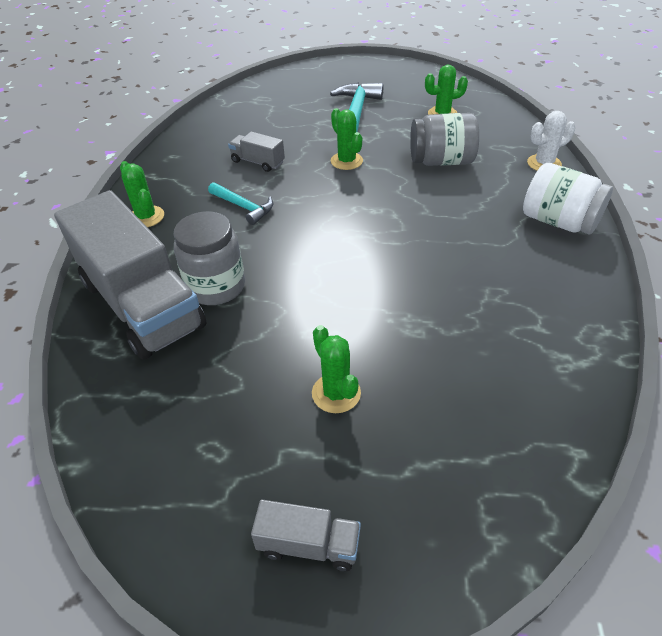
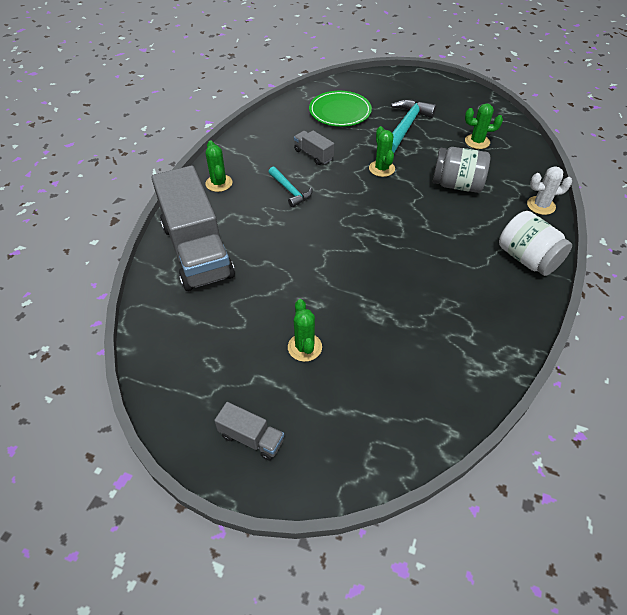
camera: 15 degrees right, 5 degrees up
(216, 286) = (250, 249): grey jar -> none
(272, 112) = (340, 112): none -> green plate

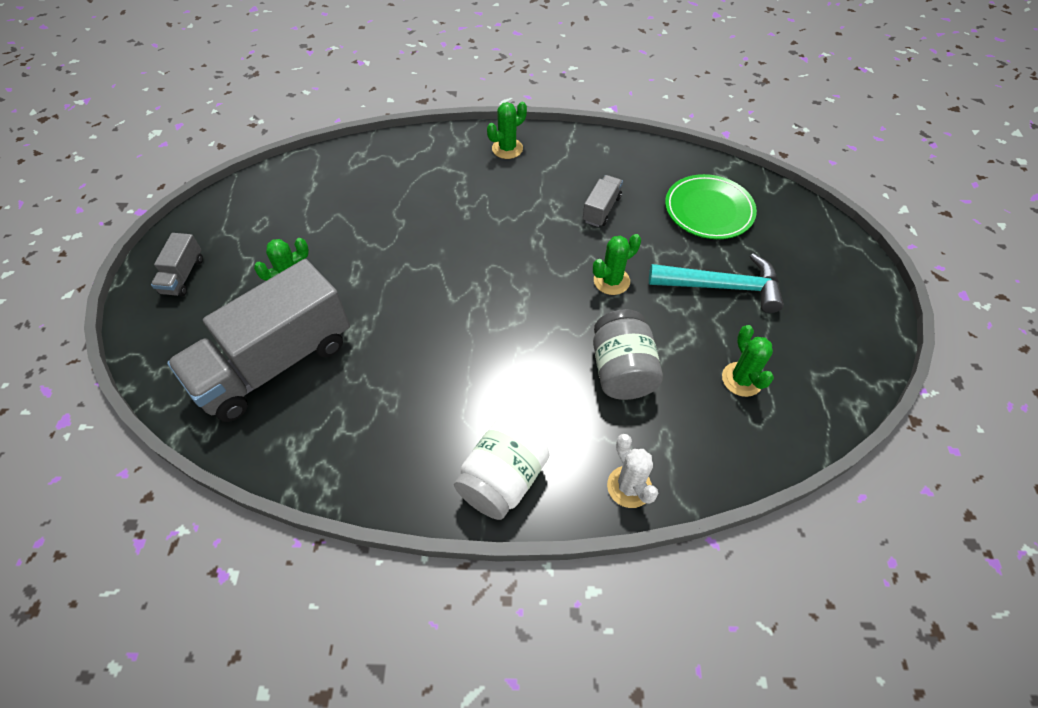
camera: 70 degrees right, 5 degrees up
(197, 250) = (399, 167): grey truck -> grey truck (275, 363)
(290, 191) = (523, 208): turquoise hammer -> none

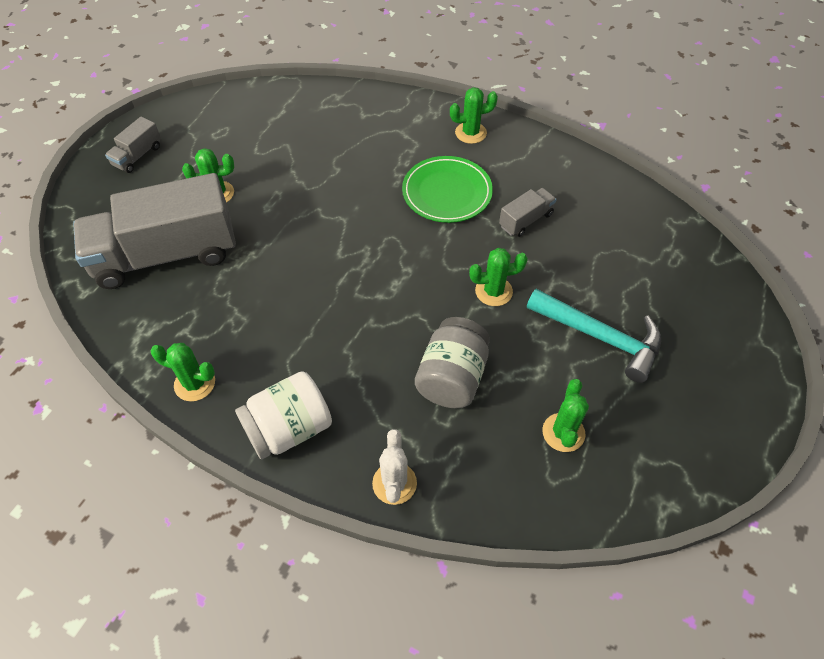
camera: 25 degrees right, 0 degrees up
(382, 477) = (194, 383): none -> green cactus
(708, 210) = (634, 258): green plate -> green plate (447, 192)

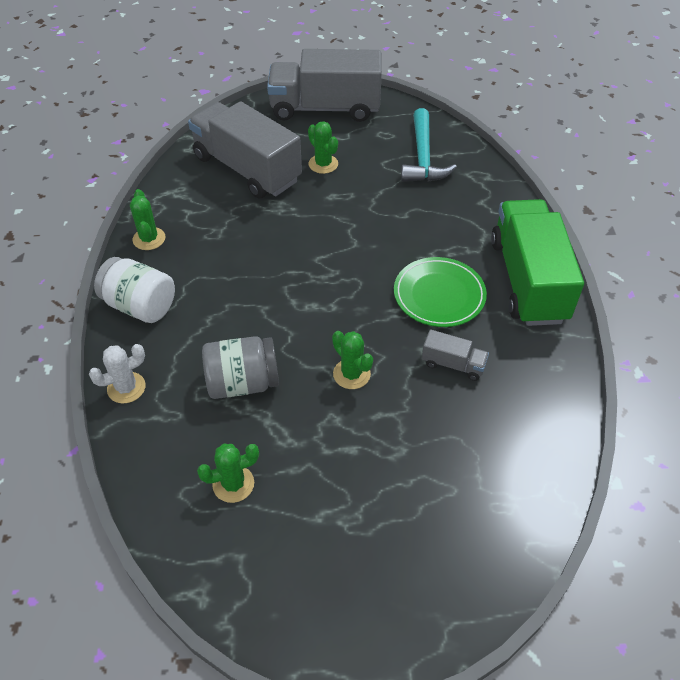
camera: 60 degrees right, 5 degrees down
(137, 156) = (325, 108): grey truck -> grey truck, size x2.35
(470, 133) = (528, 280): green cactus -> green truck
(600, 337) = (355, 475): turquoise hammer -> turquoise hammer (423, 157)

